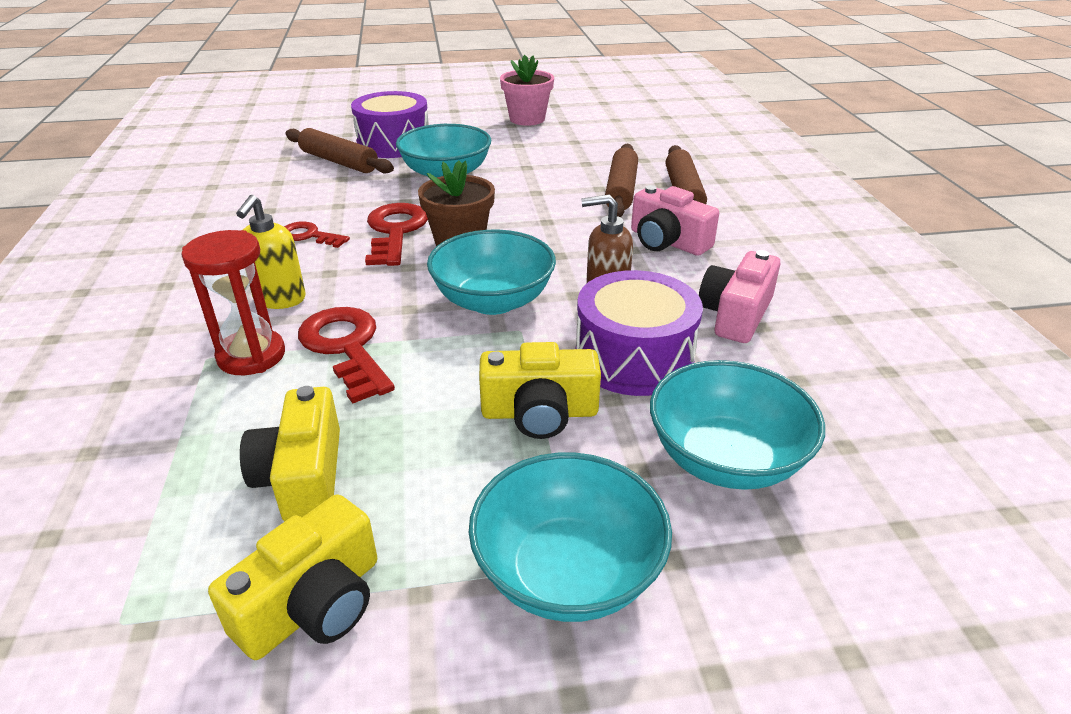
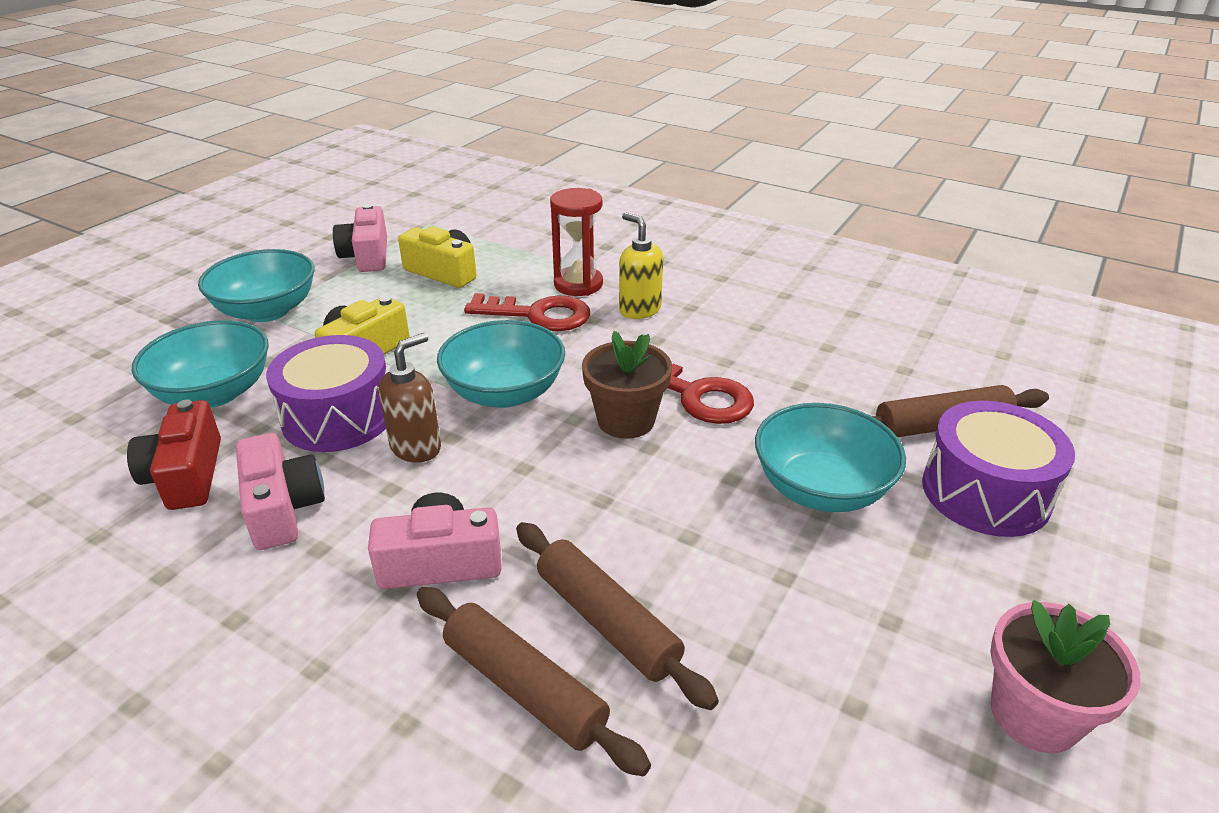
camera: 130 degrees right, 0 degrees up
(309, 236) = (741, 350): red key -> none
(313, 604) = (367, 256): yellow camera -> pink camera
(797, 380) = (186, 475): none -> red camera

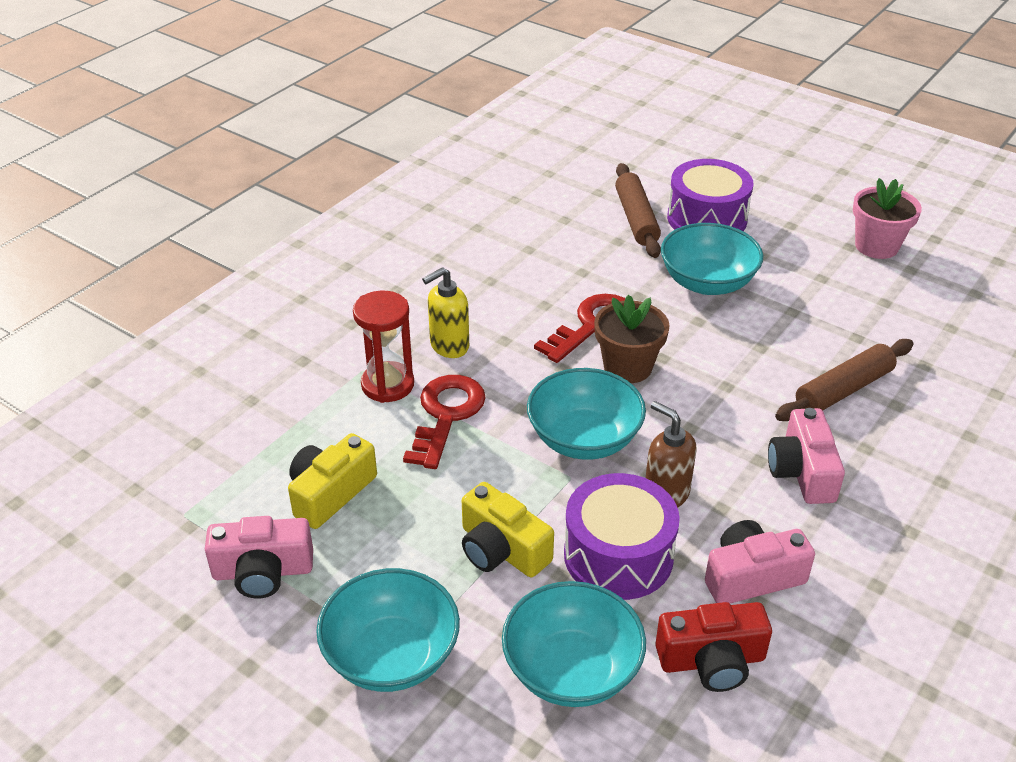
camera: 85 degrees left, 5 degrees up
(524, 688) = (903, 428): brown rolling pin -> none

